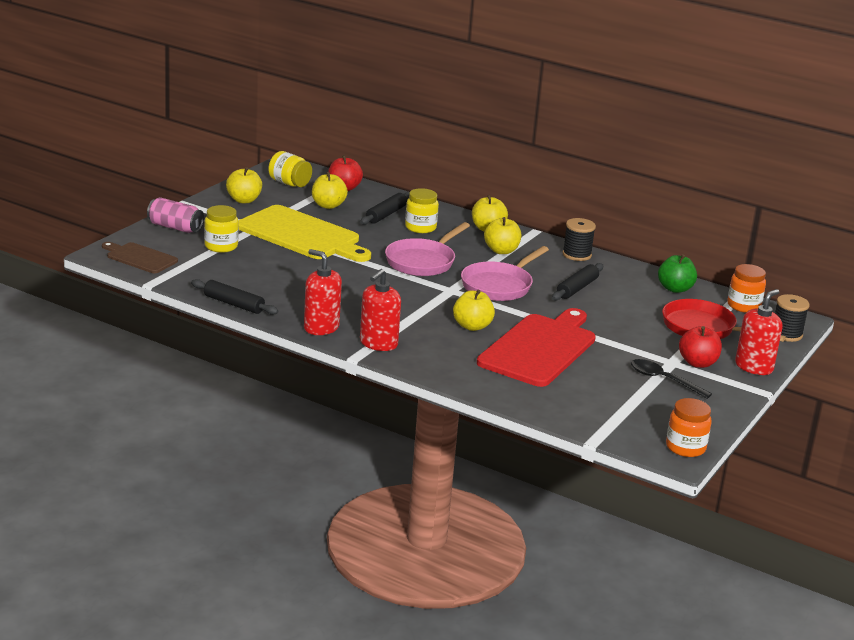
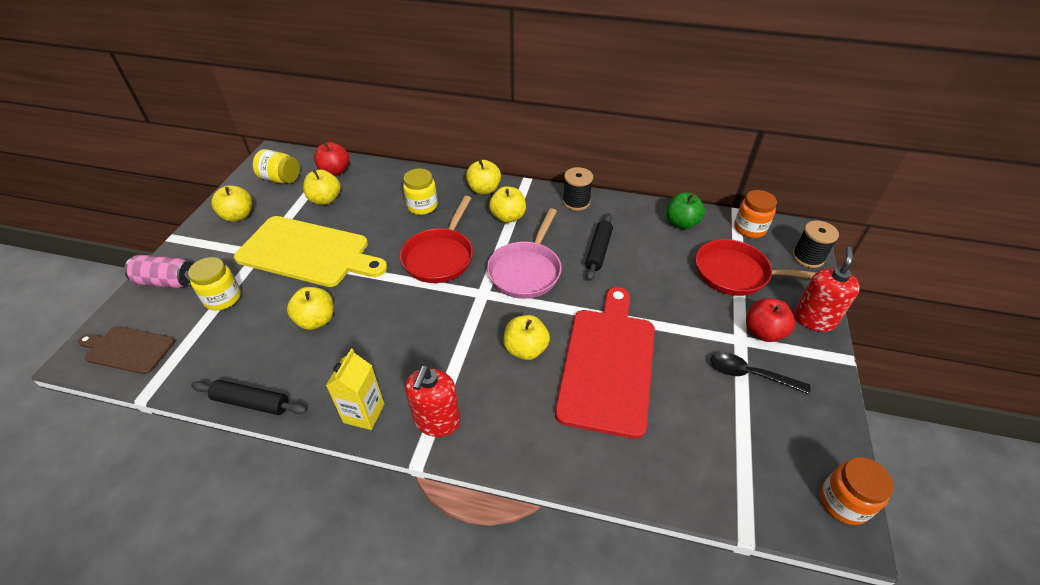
camera: 15 degrees left, 20 degrees up
(297, 274) = (316, 320): none -> yellow apple
(321, 328) = (364, 413): red soap dispenser -> yellow carton
(386, 214) = (384, 197): black rolling pin -> none
(422, 261) = (440, 257): pink pan -> red pan

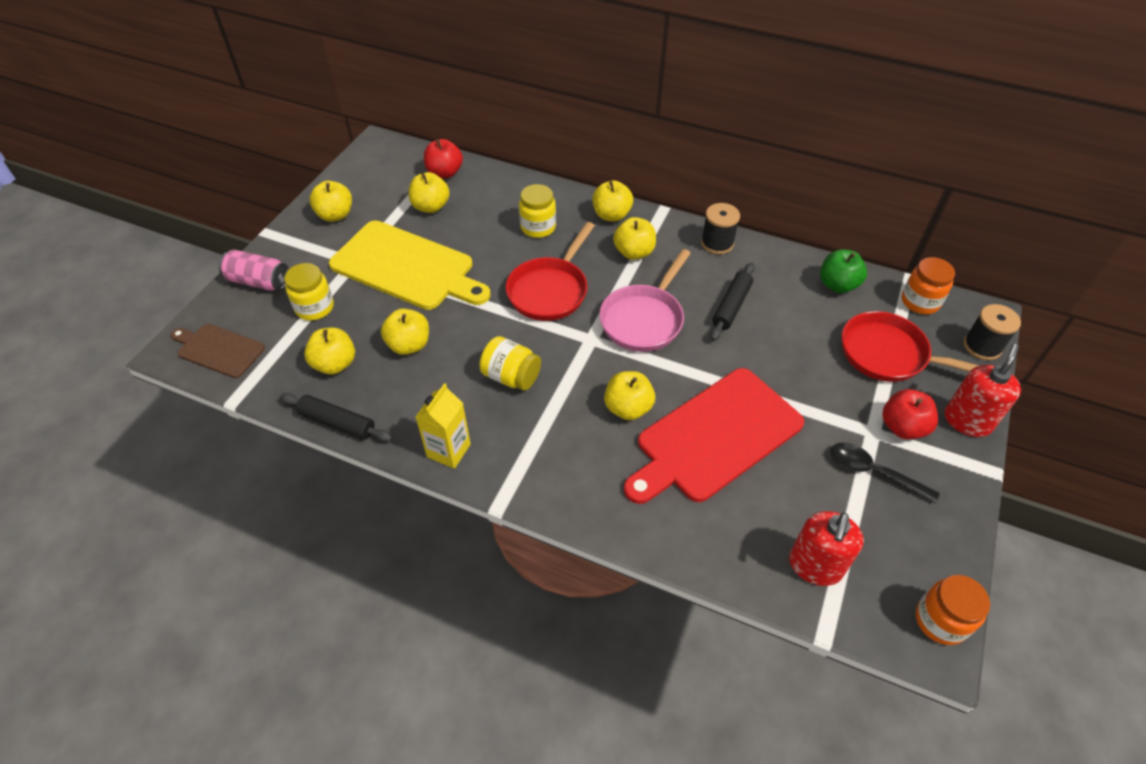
camera: 10 degrees right, 5 degrees up
(245, 347) = (335, 364): none -> yellow apple
(280, 179) = (384, 175): yellow jar -> yellow jar (511, 377)
(437, 421) = (522, 470): red soap dispenser -> red soap dispenser (815, 566)
(607, 364) = (715, 437): red cutting board -> red cutting board turned 150 degrees counterclockwise

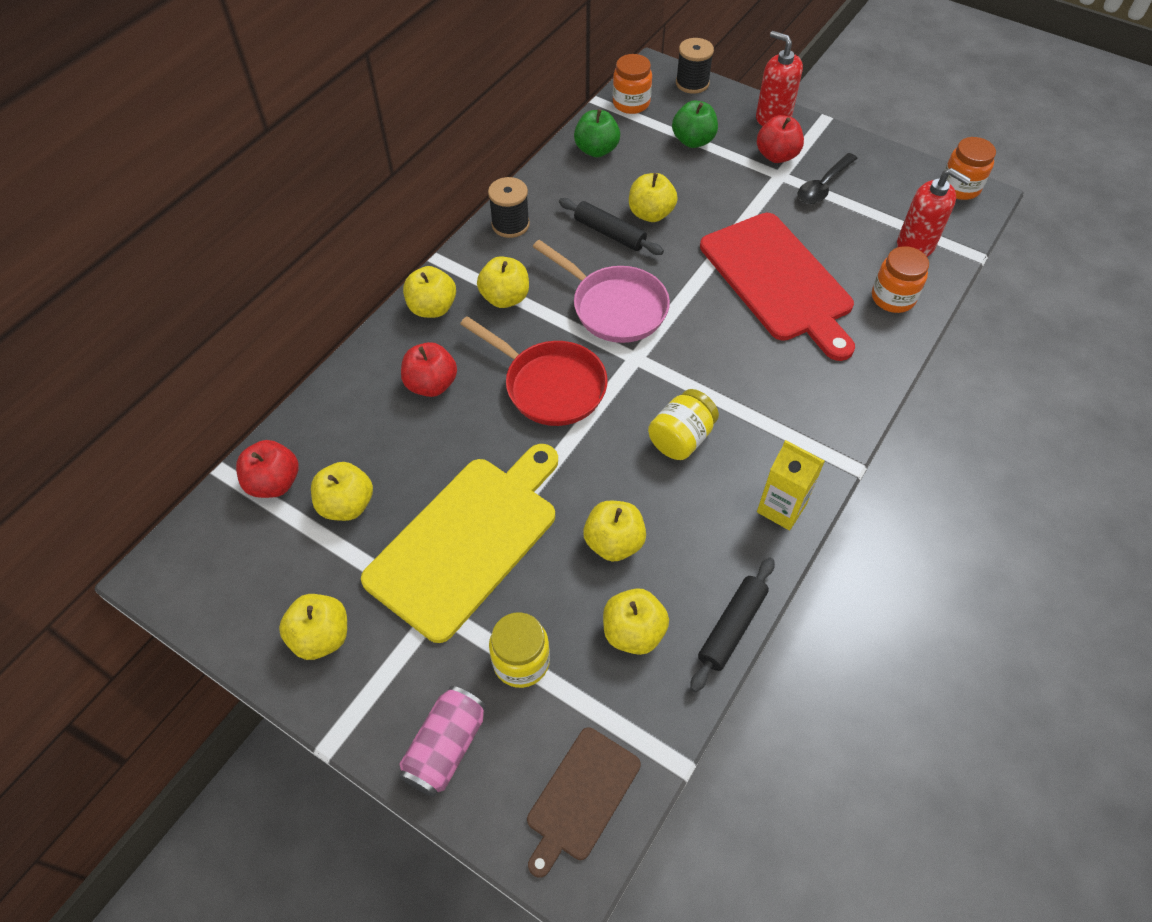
camera: 80 degrees left, 5 degrees up
(538, 227) = (431, 384): yellow jar -> red apple
(628, 408) = (737, 341): yellow apple -> yellow apple (650, 214)
(724, 541) = (893, 298): none -> orange jar
(889, 354) = (693, 141): red pan -> green apple

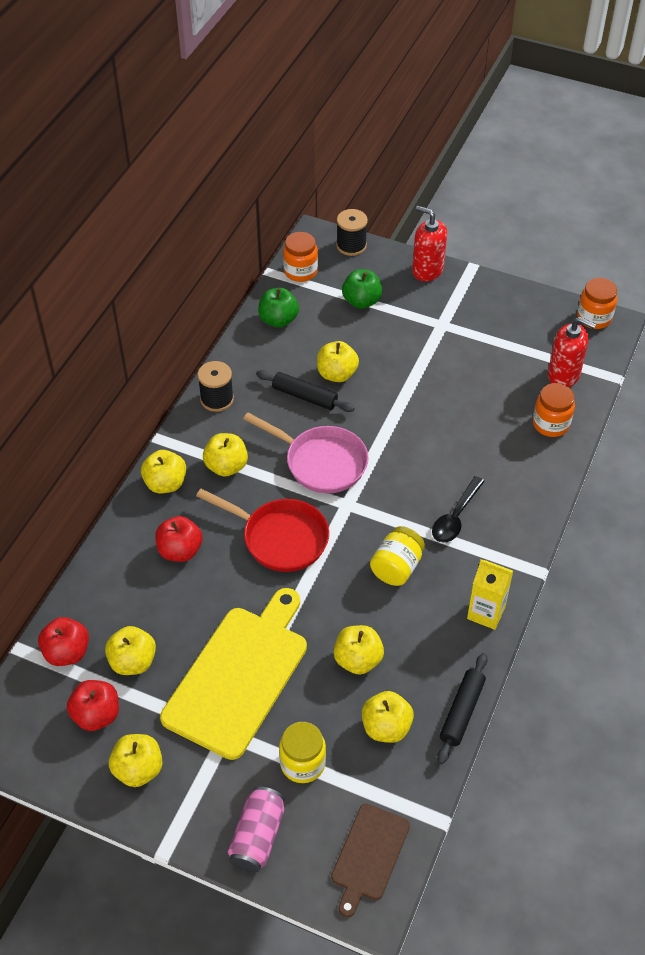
camera: 10 degrees left, 5 degrees down
(776, 156) = (436, 307): red apple -> red apple (96, 715)
(779, 281) = (455, 421): red cutting board -> none
(823, 186) = (479, 330): black spoon -> black spoon (455, 517)

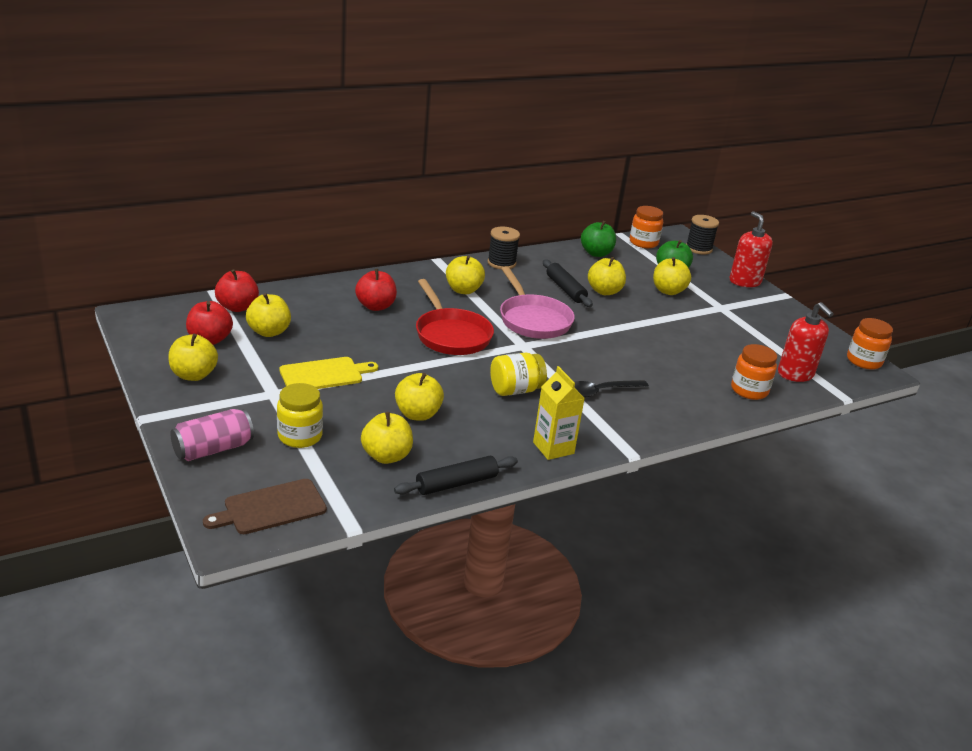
camera: 35 degrees right, 20 degrees down
(165, 483) = (412, 277): yellow apple -> yellow apple (668, 291)
(239, 675) = (324, 374): yellow cutting board -> yellow cutting board, size x0.54

